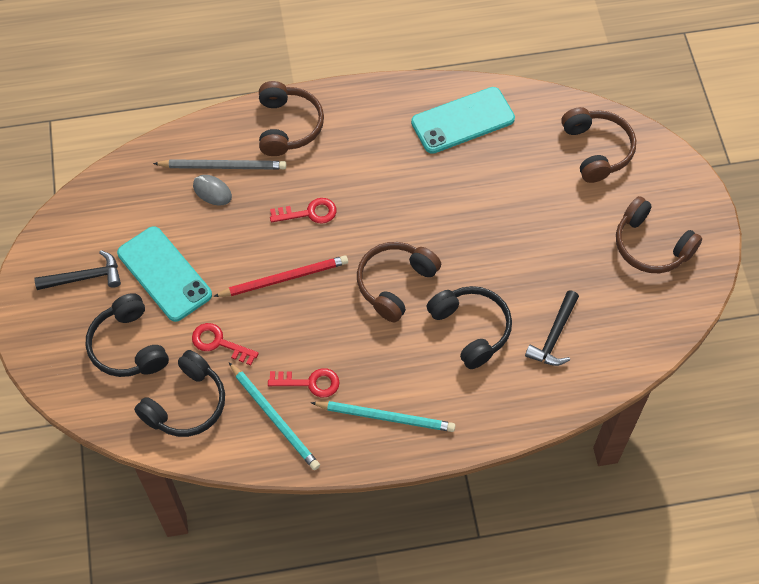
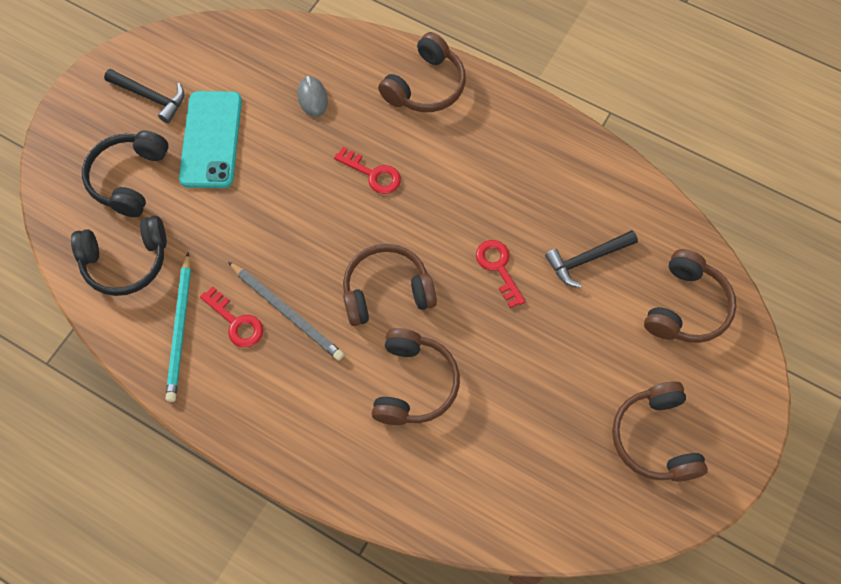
camera: 40 degrees right, 5 degrees up
(219, 343) = (198, 230): red key -> red key (498, 268)
(223, 166) = (341, 83): grey pencil -> grey pencil (287, 312)
(284, 278) = (300, 215): red pencil -> none
(386, 417) = (268, 404): turquoise pencil -> none
(462, 120) = (583, 189): turquoise phone -> none
(471, 329) = (414, 384): black headphones -> brown headphones
(554, 336) = (482, 451): black hammer -> black hammer (587, 259)

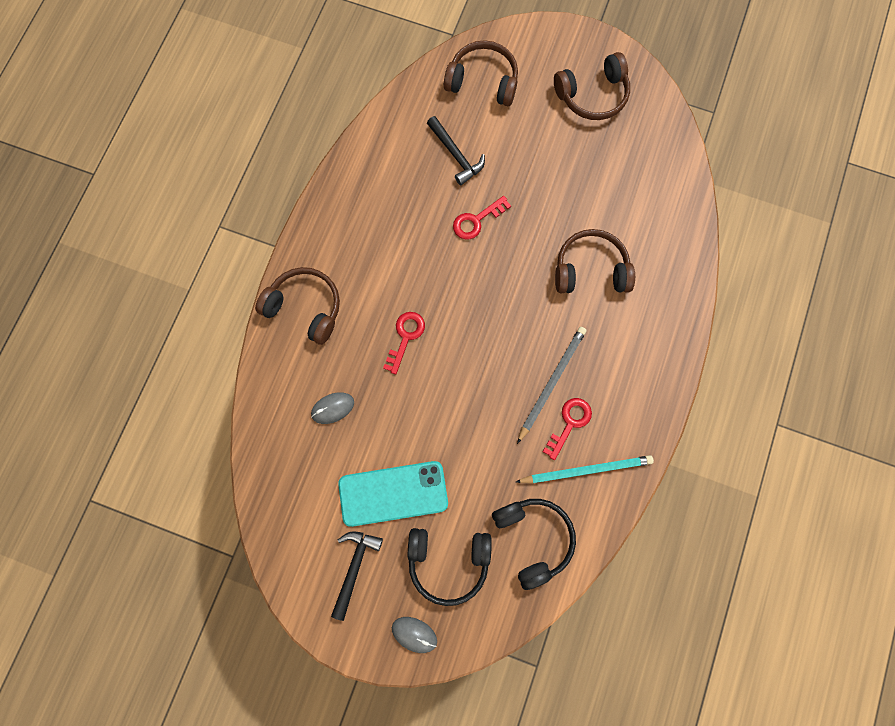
camera: 100 degrees left, 10 degrees up
(72, 139) = (414, 634): none -> grey mouse
(386, 291) = (515, 305): brown headphones -> none

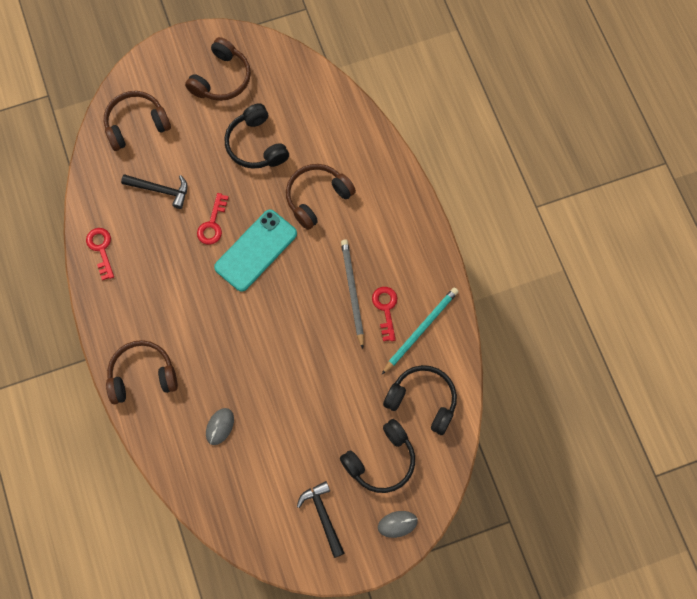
camera: 40 degrees left, 5 degrees down
(393, 493) = (308, 448): turquoise phone -> turquoise phone (256, 250)
(405, 337) = (229, 340): red key -> red key (101, 249)
(574, 178) = (256, 145): none -> black headphones

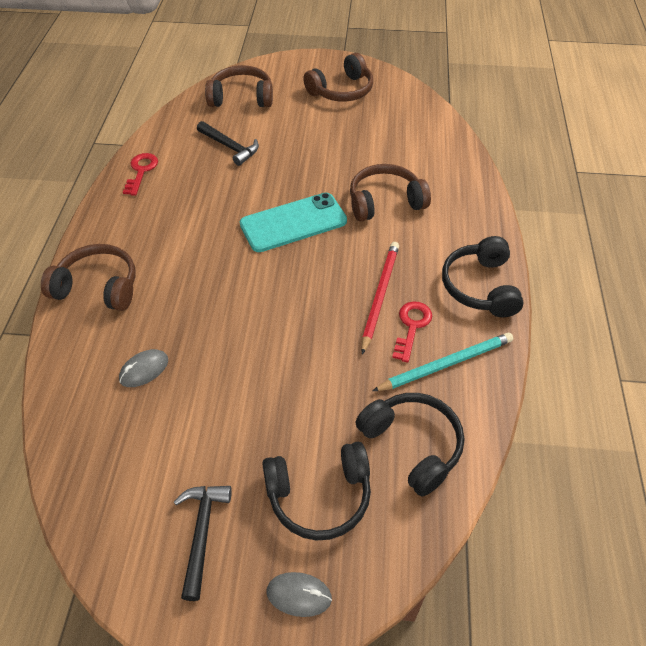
camera: 25 degrees right, 20 degrees down
(212, 224) = (263, 187): red key -> none
(256, 145) = (345, 143): black headphones -> black headphones (480, 287)
(352, 292) = (380, 296): grey pencil -> red pencil

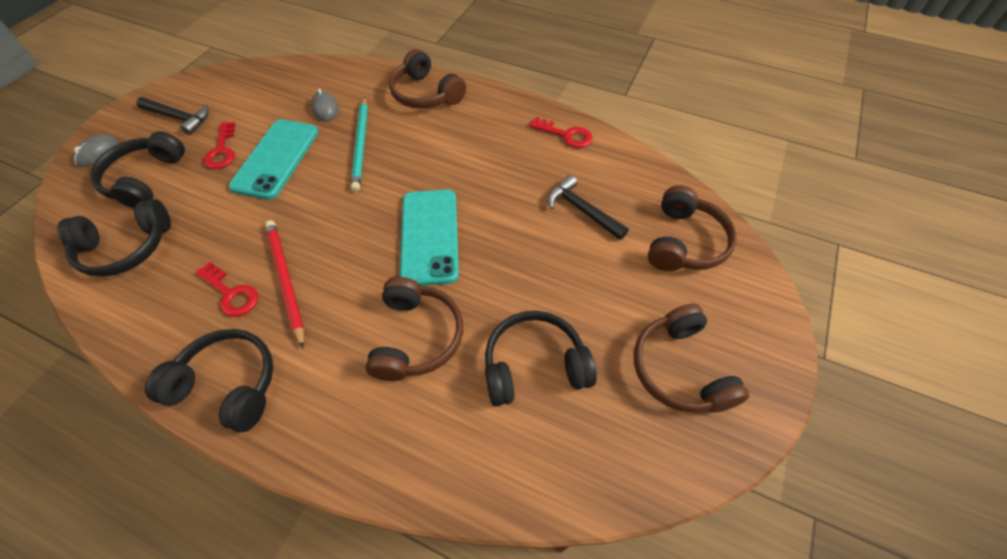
camera: 110 degrees right, 5 degrees up
(98, 287) = (425, 94): brown headphones -> brown headphones turned 105 degrees clockwise
(230, 147) = (582, 210): black hammer -> black hammer turned 75 degrees clockwise
(241, 377) = (276, 159): none -> turquoise phone
(246, 440) = (222, 150): none -> red key
(373, 144) = (534, 365): none -> black headphones
(380, 296) = (286, 280): red pencil -> red pencil turned 150 degrees counterclockwise
(446, 364) = (170, 305): turquoise pencil -> turquoise pencil (361, 145)

